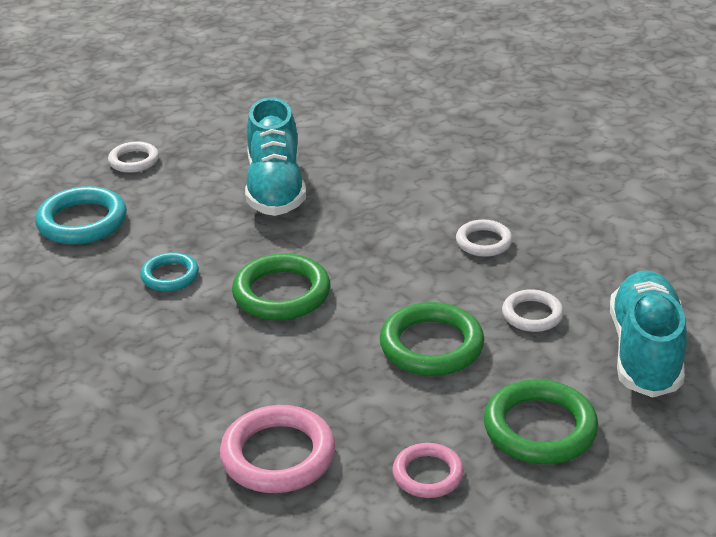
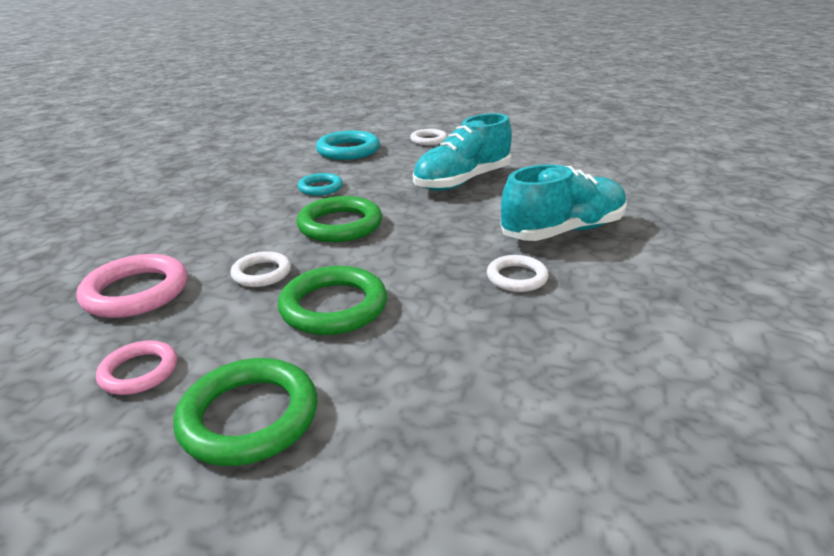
camera: 55 degrees right, 5 degrees down
(532, 314) = (437, 343): white ring -> white ring (261, 273)
(645, 352) = (454, 449): turquoise shoe -> turquoise shoe (563, 231)

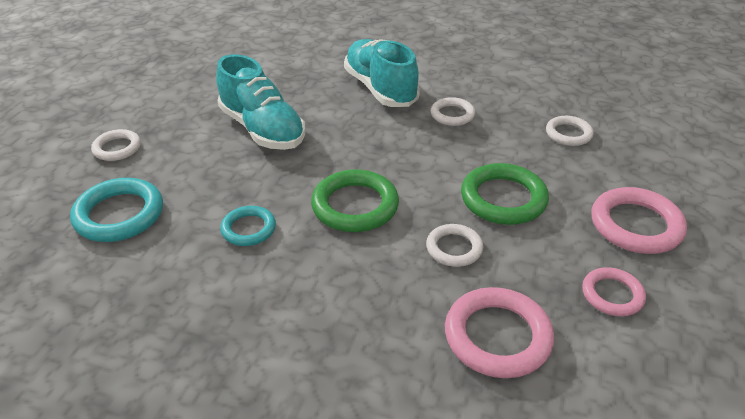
camera: 90 degrees left, 10 degrees up
(249, 417) = (636, 225): green ring -> pink ring
(487, 378) = (568, 134): none -> white ring

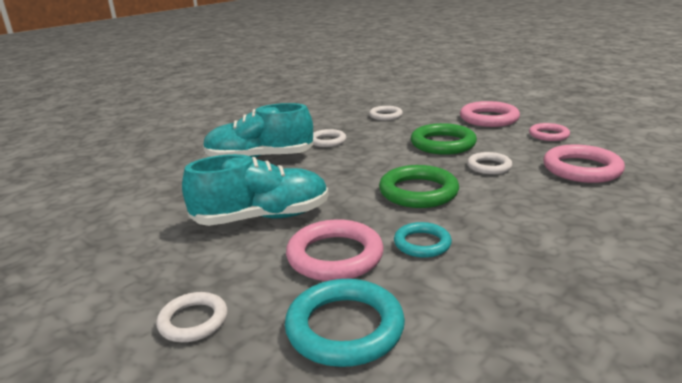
camera: 65 degrees left, 15 degrees down
(213, 185) = (335, 256): none -> pink ring

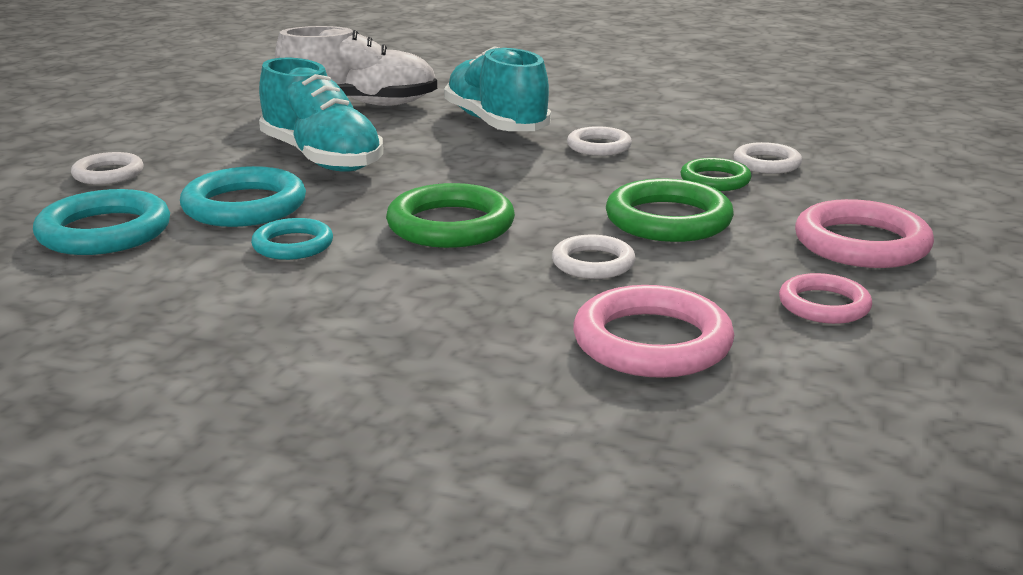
camera: 65 degrees right, 0 degrees up
(159, 192) = (360, 104): none -> white shoe
(335, 256) = (244, 206): pink ring -> turquoise ring
(398, 127) = (715, 180): none -> green ring

